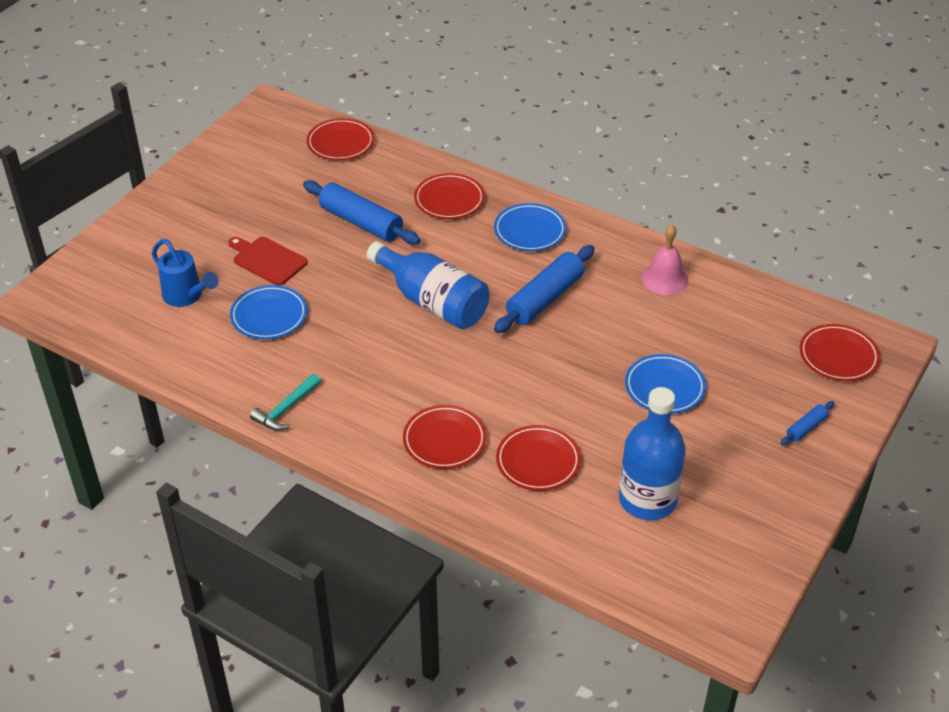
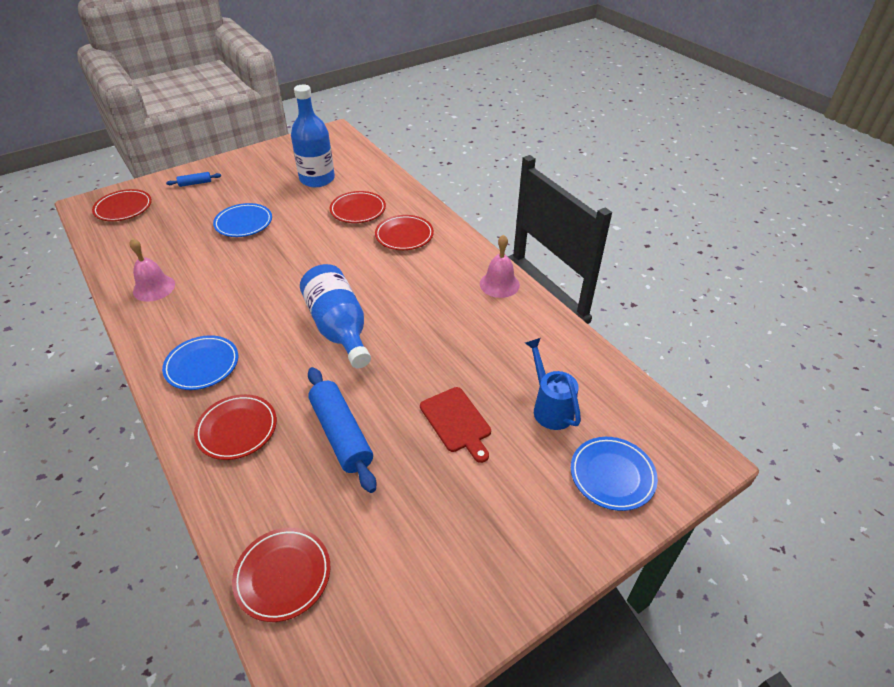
camera: 155 degrees left, 0 degrees up
(269, 316) = (480, 361): blue plate -> blue plate (612, 475)
(286, 409) = (499, 284): turquoise hammer -> pink bell
(545, 298) = (253, 302): blue rolling pin -> none

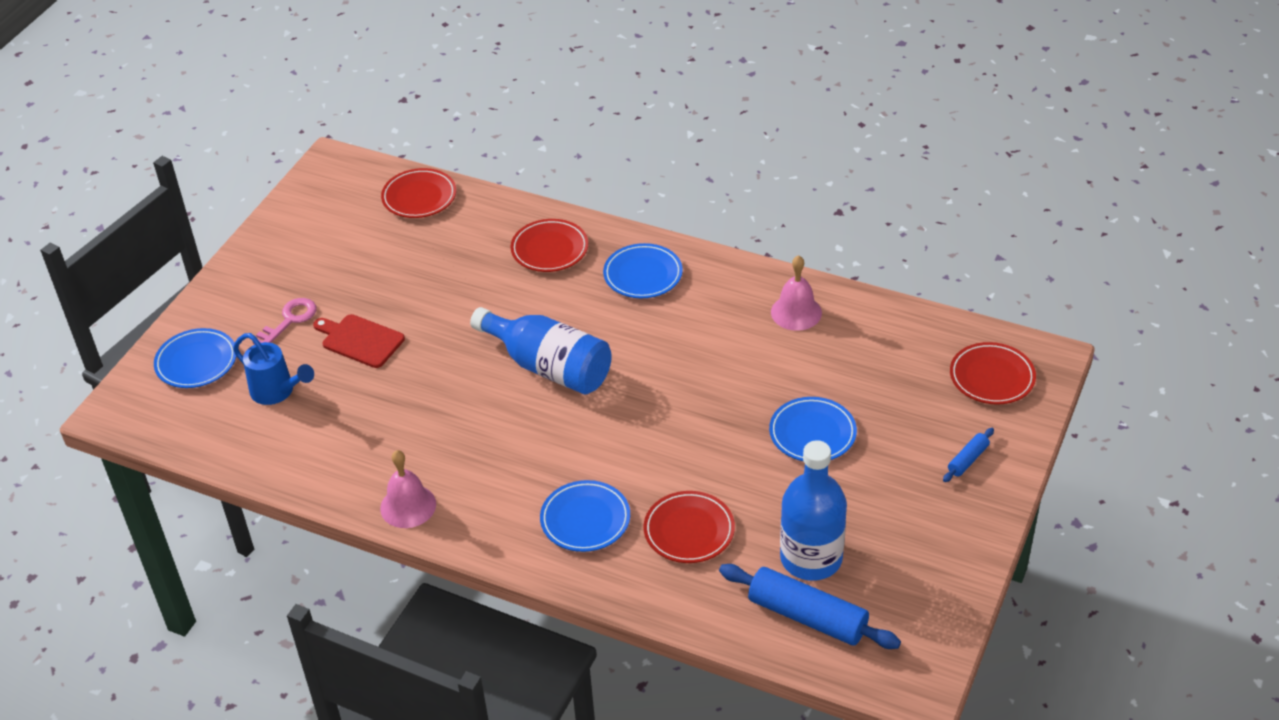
camera: 150 degrees right, 0 degrees up
(341, 434) = (456, 286): blue rolling pin -> blue rolling pin (807, 616)
(404, 236) = (585, 520): red plate -> blue plate
(506, 477) = (290, 320): none -> pink key

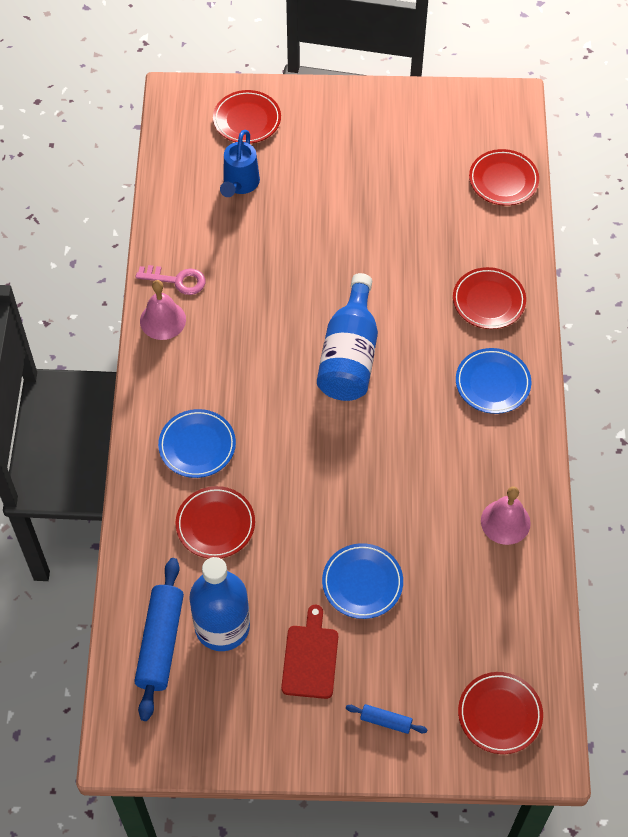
camera: 65 degrees right, 15 degrees up
(196, 362) = (247, 120): blue plate -> red plate
(290, 320) = (317, 157): pink key -> pink key (177, 280)
(360, 340) = (318, 213): red cutting board -> red cutting board (310, 658)

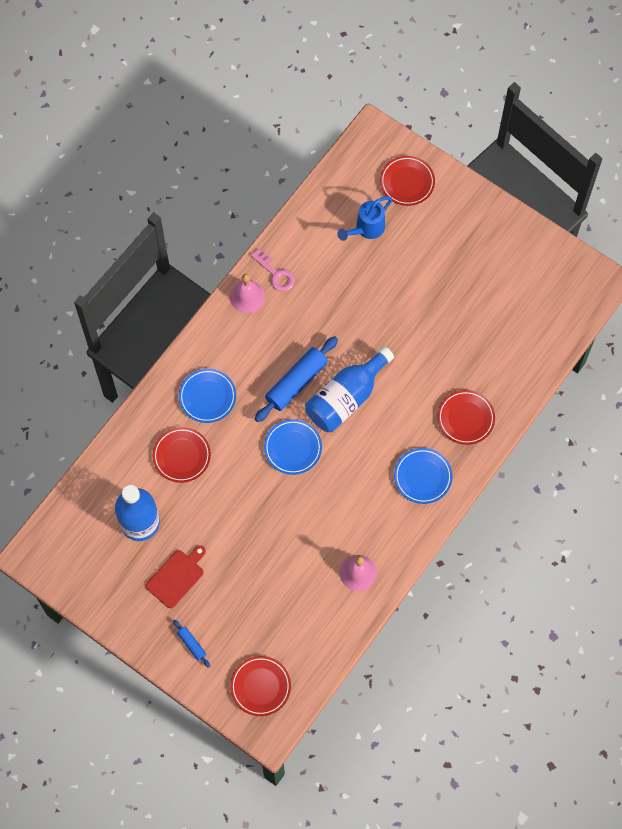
camera: 35 degrees right, 10 degrees up
(160, 643) = (97, 508): blue rolling pin -> blue rolling pin (296, 382)
(362, 583) = (241, 552): blue plate -> blue plate (293, 448)
(503, 180) = (546, 337): red plate -> none

